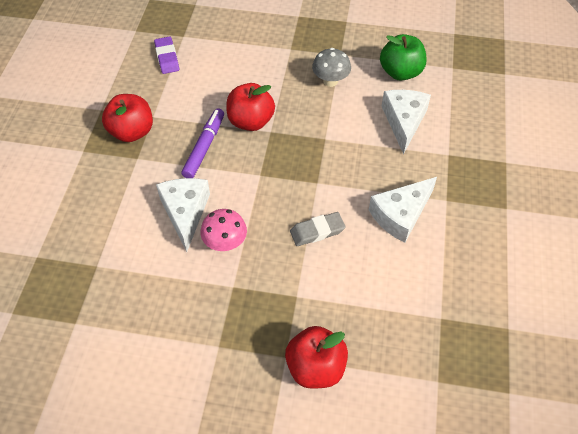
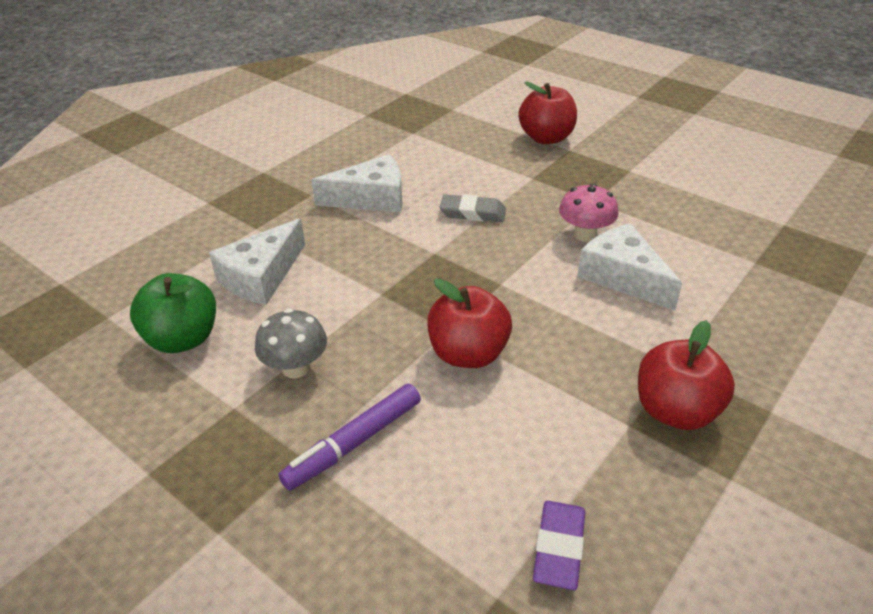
camera: 150 degrees left, 15 degrees down
(185, 212) = (623, 277): white cheese -> white cheese turned 120 degrees clockwise
(204, 147) = (561, 343): purple marker -> purple marker (354, 443)

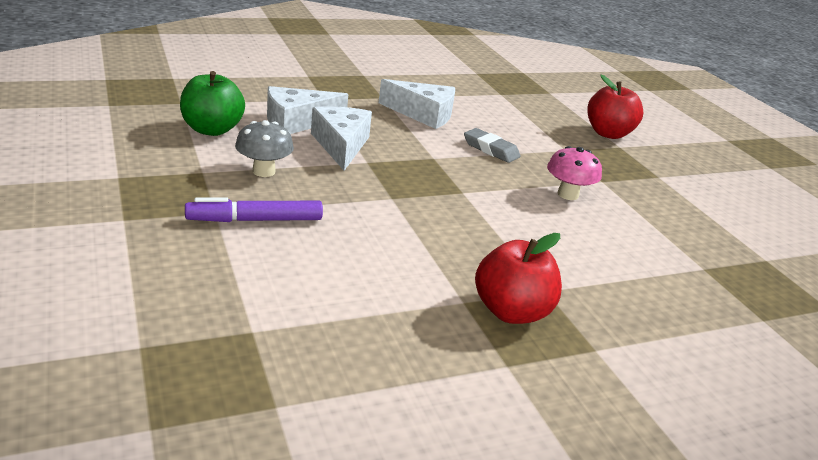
camera: 25 degrees right, 10 degrees down
(468, 354) = (389, 215): red apple -> none
(558, 548) = (325, 331): purple eraser -> none
(623, 277) = (568, 228): white cheese -> white cheese (341, 145)

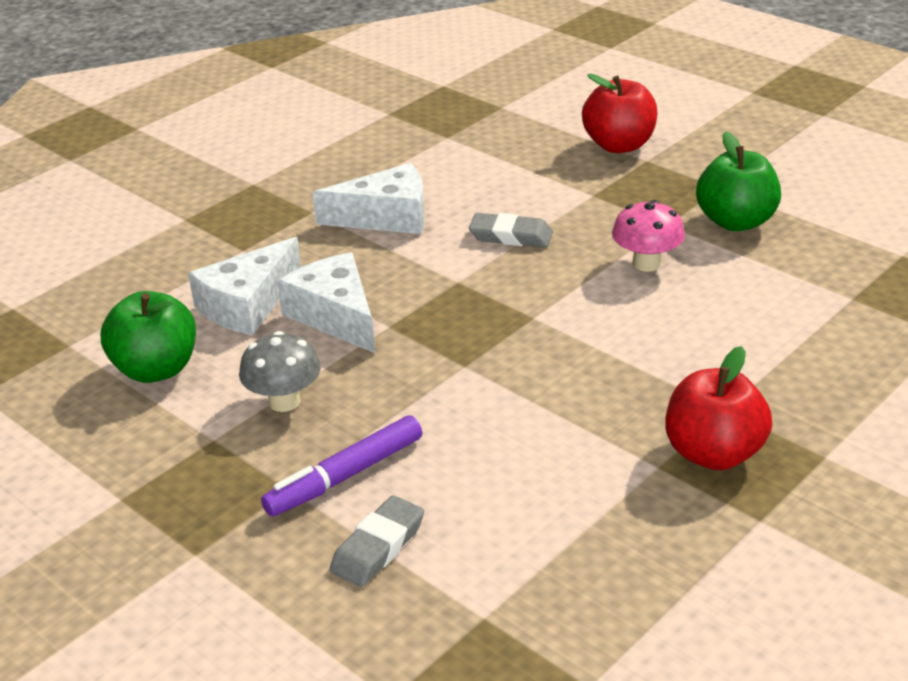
camera: 20 degrees left, 5 degrees up
(231, 263) = (378, 547): none -> grey eraser
(653, 197) = (736, 221): none -> green apple

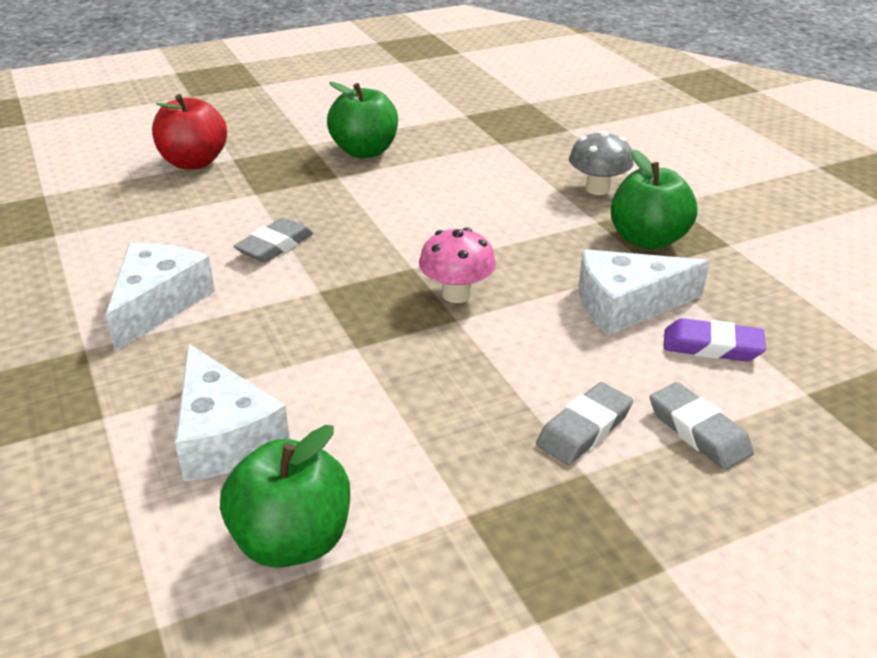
camera: 70 degrees left, 0 degrees up
(284, 401) = (434, 445): grey mushroom -> grey mushroom (597, 189)
(335, 315) = (307, 376): white cheese -> white cheese (626, 305)
(345, 476) = (584, 429): purple marker -> grey eraser
(525, 536) = (712, 346): none -> purple eraser
(647, 263) = (384, 199): pink mushroom -> pink mushroom (456, 294)
(714, 453) = (647, 240): red apple -> green apple

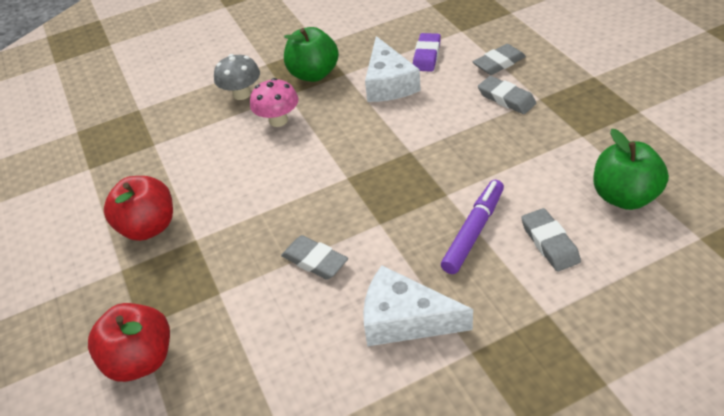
camera: 85 degrees left, 10 degrees up
(224, 435) = (549, 243): white cheese -> grey eraser
(275, 365) = (473, 231): none -> purple marker
(364, 151) = (149, 227): green apple -> red apple
(456, 294) = (381, 153): pink mushroom -> pink mushroom (278, 120)

